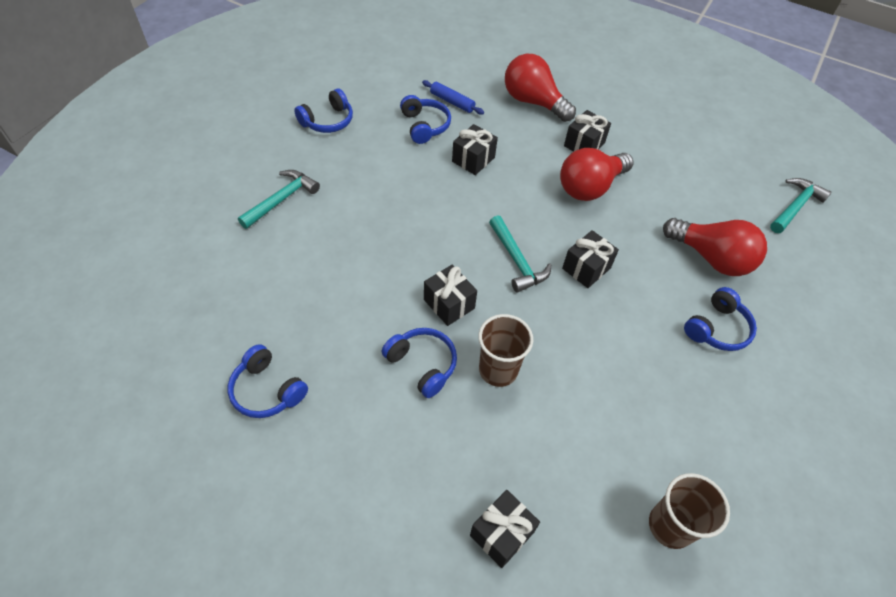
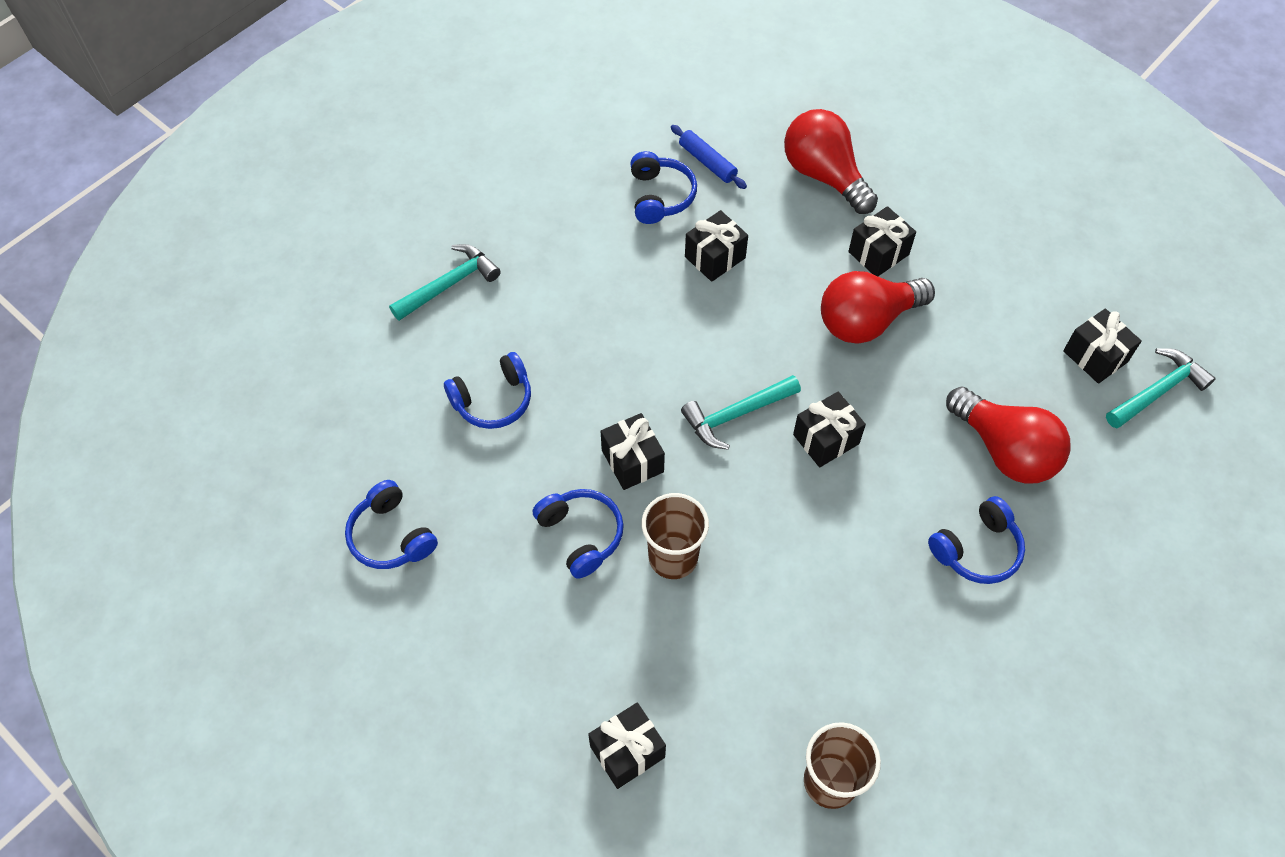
camera: 15 degrees right, 5 degrees up
(328, 121) = (530, 173): blue headphones -> blue headphones (493, 400)
(517, 261) = (736, 415): turquoise hammer -> turquoise hammer turned 75 degrees clockwise
(747, 190) = (1095, 356): none -> black gift

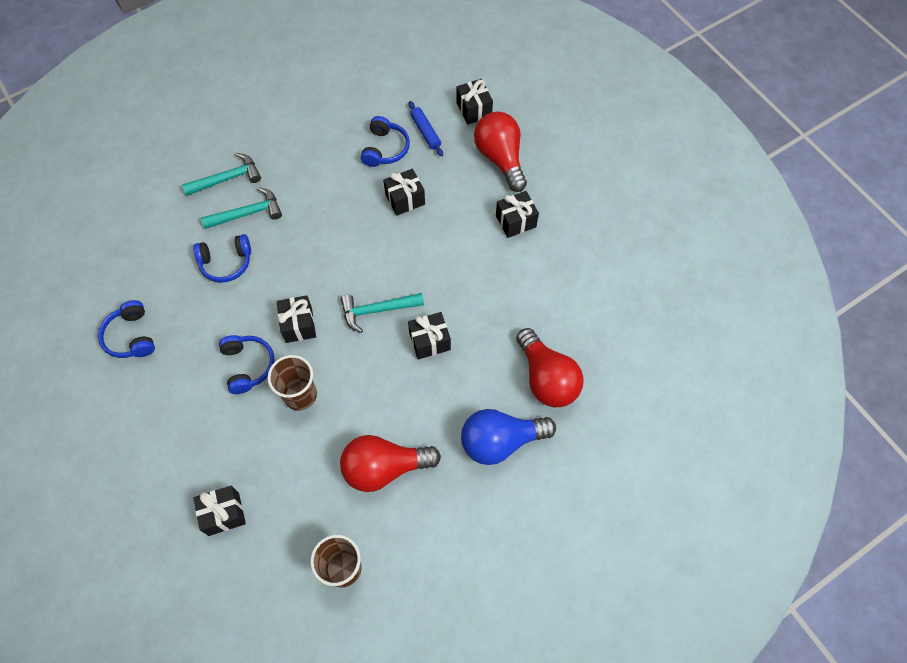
camera: 15 degrees right, 5 degrees up
(867, 321) = (489, 267): red light bulb -> red light bulb (384, 468)
(977, 549) = (500, 441): blue headphones -> blue light bulb
(1095, 356) = (636, 328): black gift -> black gift (474, 110)
(1157, 390) = (670, 363): turquoise hammer -> turquoise hammer (248, 213)

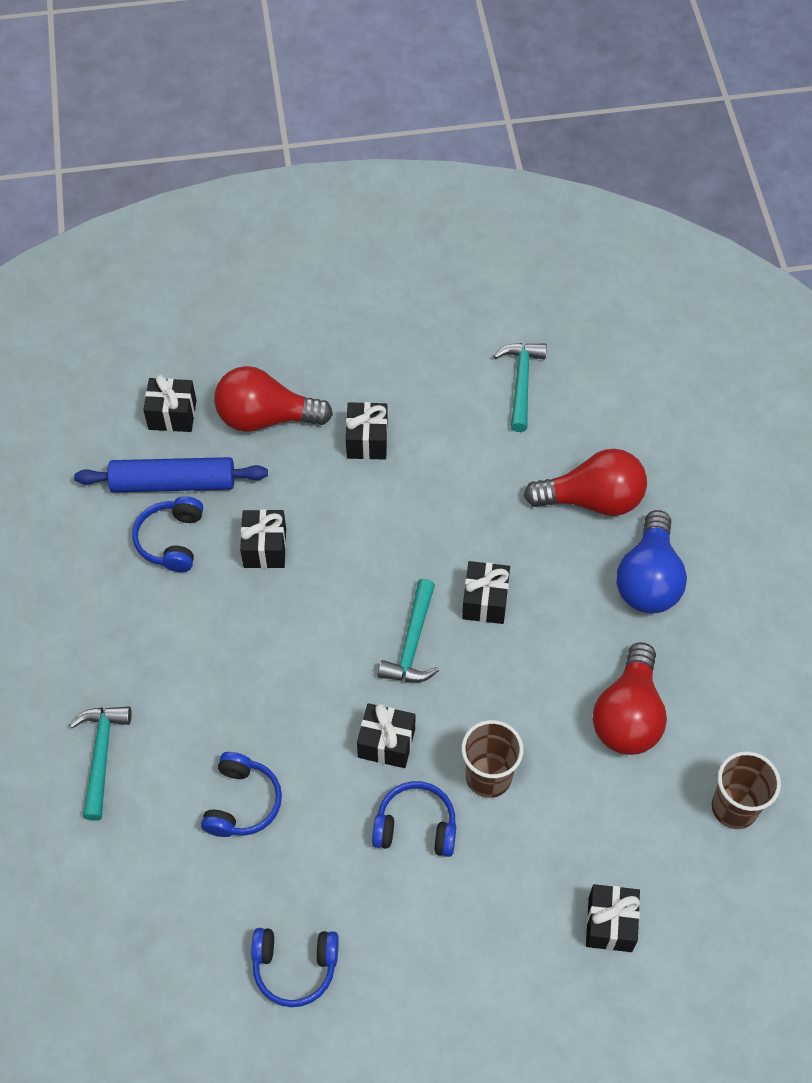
camera: 65 degrees left, 5 degrees down
(248, 213) = (176, 747): turquoise hammer -> turquoise hammer (521, 382)
(385, 149) = (171, 540): blue headphones -> blue headphones turned 120 degrees counterclockwise
(425, 132) = (173, 483): blue rolling pin -> blue rolling pin, size x1.76

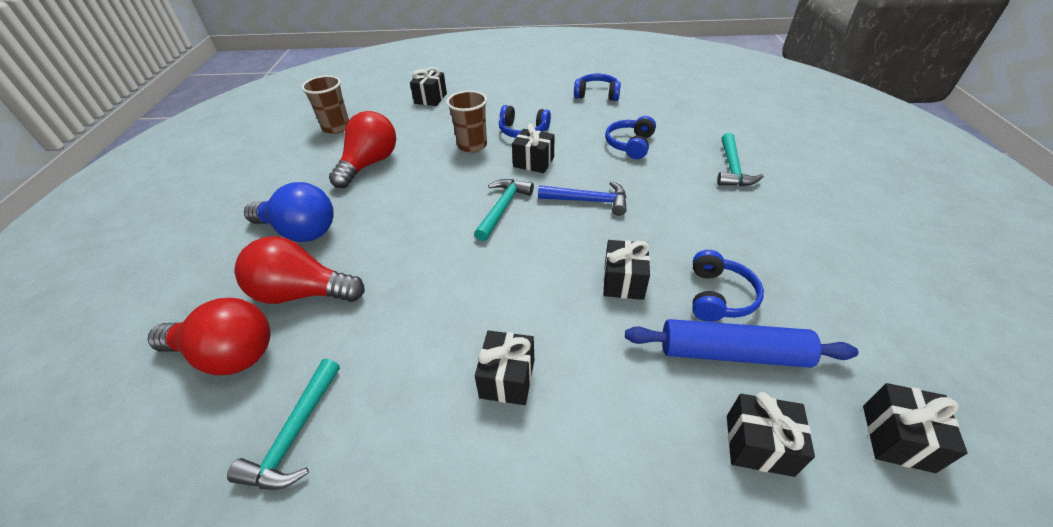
camera: 170 degrees left, 15 degrees down
(265, 417) = (631, 425): red light bulb -> red light bulb (228, 354)
(303, 667) = (588, 201): none -> blue hammer
(485, 601) = (437, 228): black gift -> black gift (897, 438)
(648, 579) = (300, 231): blue light bulb -> blue light bulb turned 90 degrees clockwise

